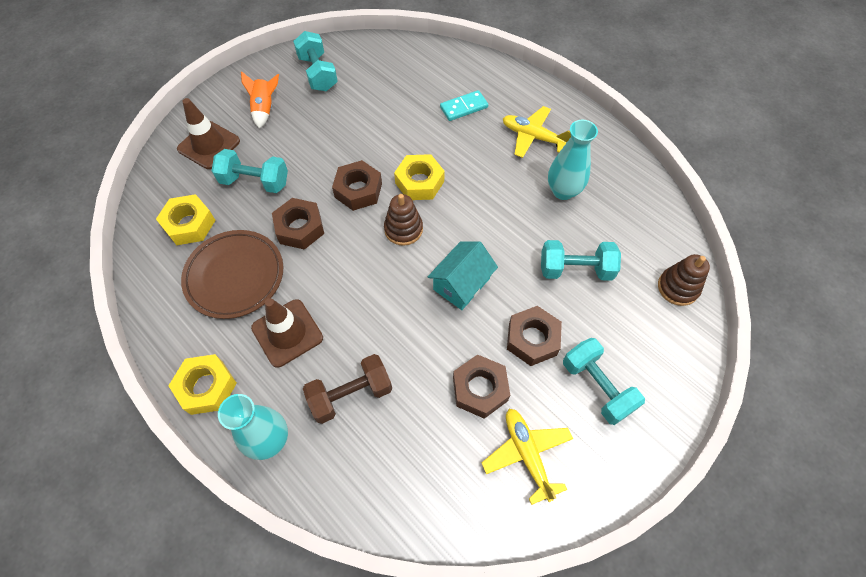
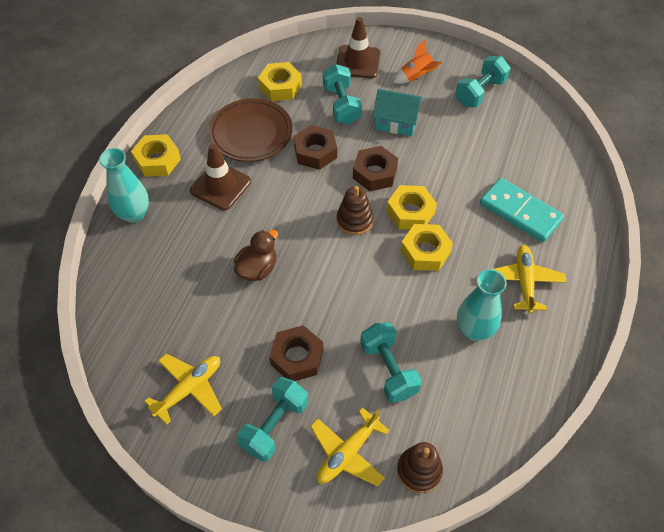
camera: 65 degrees right, 5 degrees down
(351, 394) = (188, 247): brown dumbbell -> none
(414, 336) = (257, 269): none -> brown duck
(461, 284) = (323, 283): turquoise house -> turquoise house (396, 122)
(464, 107) = (520, 212): turquoise domino -> turquoise domino, size x1.61
(468, 190) = (425, 251): none -> yellow nut
(480, 389) = (231, 333): brown nut -> none
(644, 335) = (347, 453): none -> yellow plane

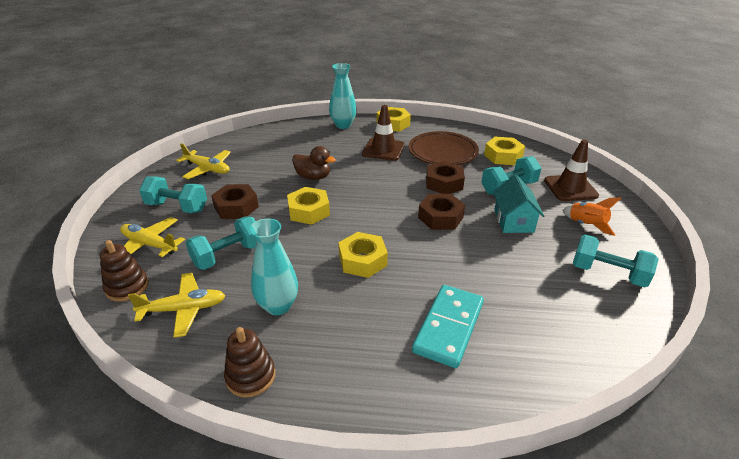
camera: 75 degrees right, 20 degrees down
(354, 220) = (380, 214): brown stacking toy -> brown stacking toy (250, 376)
(410, 212) = (406, 245): yellow nut -> yellow nut (309, 211)
(524, 282) = (349, 341): yellow plane -> yellow plane (183, 309)

